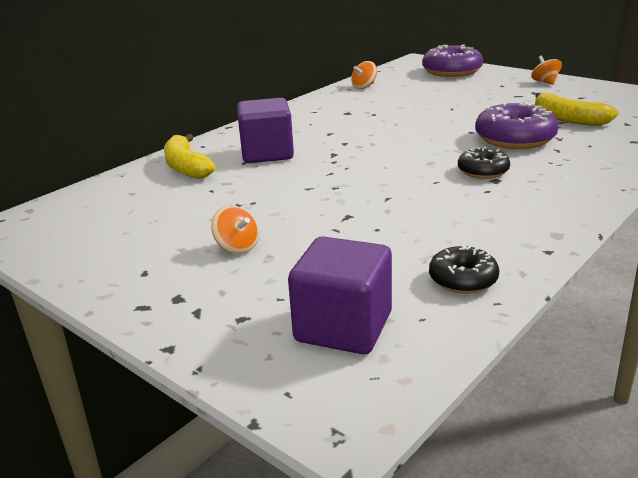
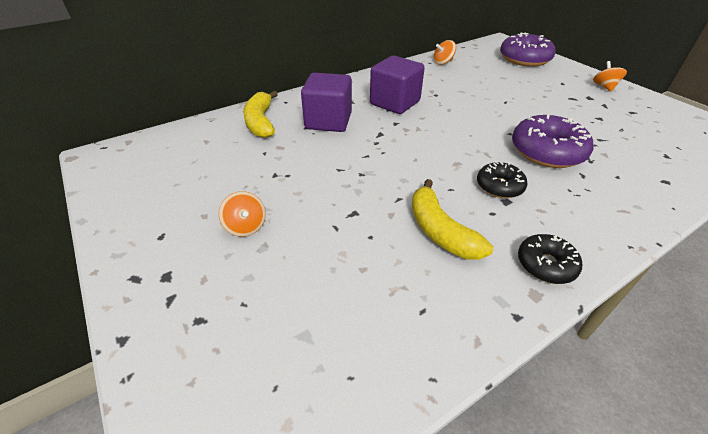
camera: 15 degrees right, 15 degrees up
(343, 327) = (274, 364): purple cube -> purple cube (395, 103)
(463, 279) = (415, 332): black donut -> black donut (546, 265)
(568, 119) = (609, 137): yellow banana -> yellow banana (440, 231)

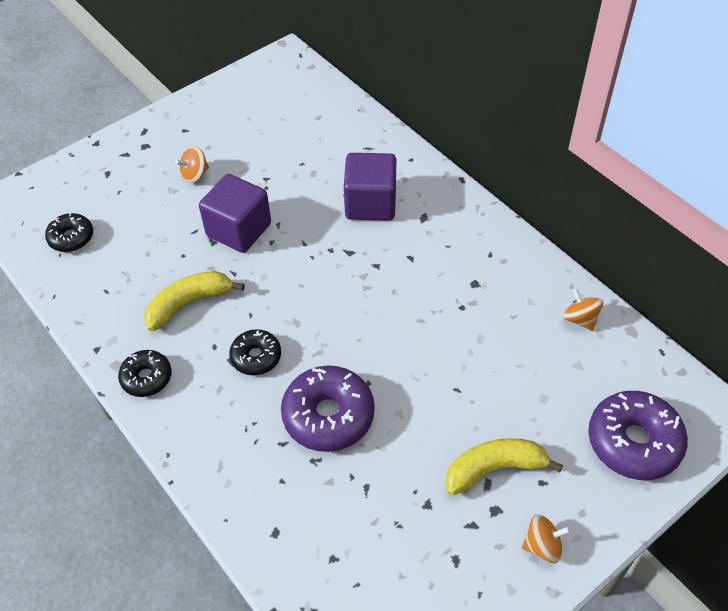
camera: 85 degrees right, 10 degrees up
(261, 122) = (360, 148): yellow banana -> yellow banana (494, 469)
(319, 362) = (71, 238): none -> black donut
(395, 103) = (427, 262): purple cube -> purple cube (239, 230)

